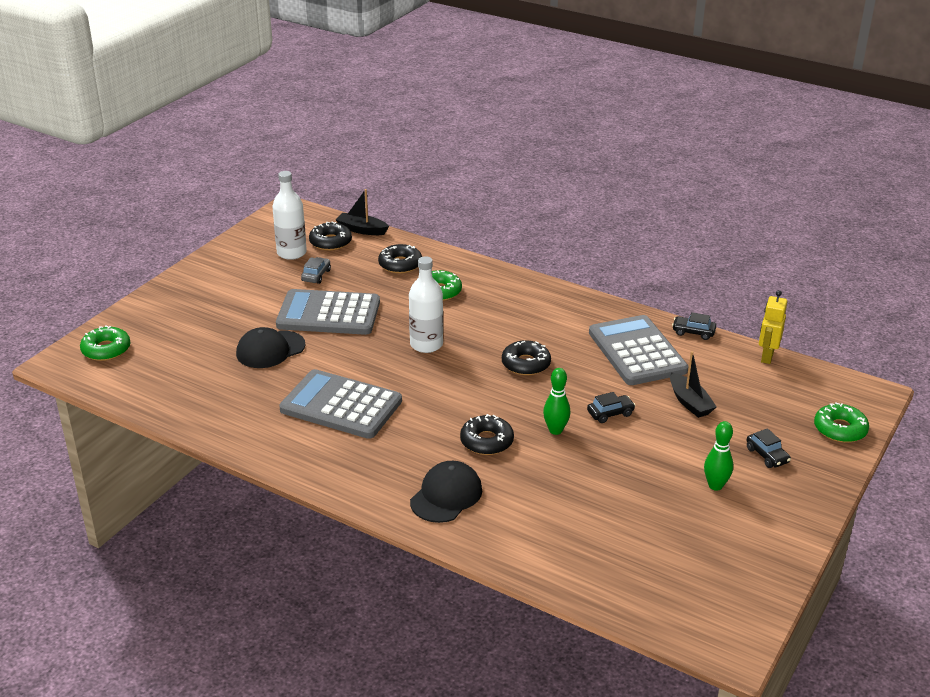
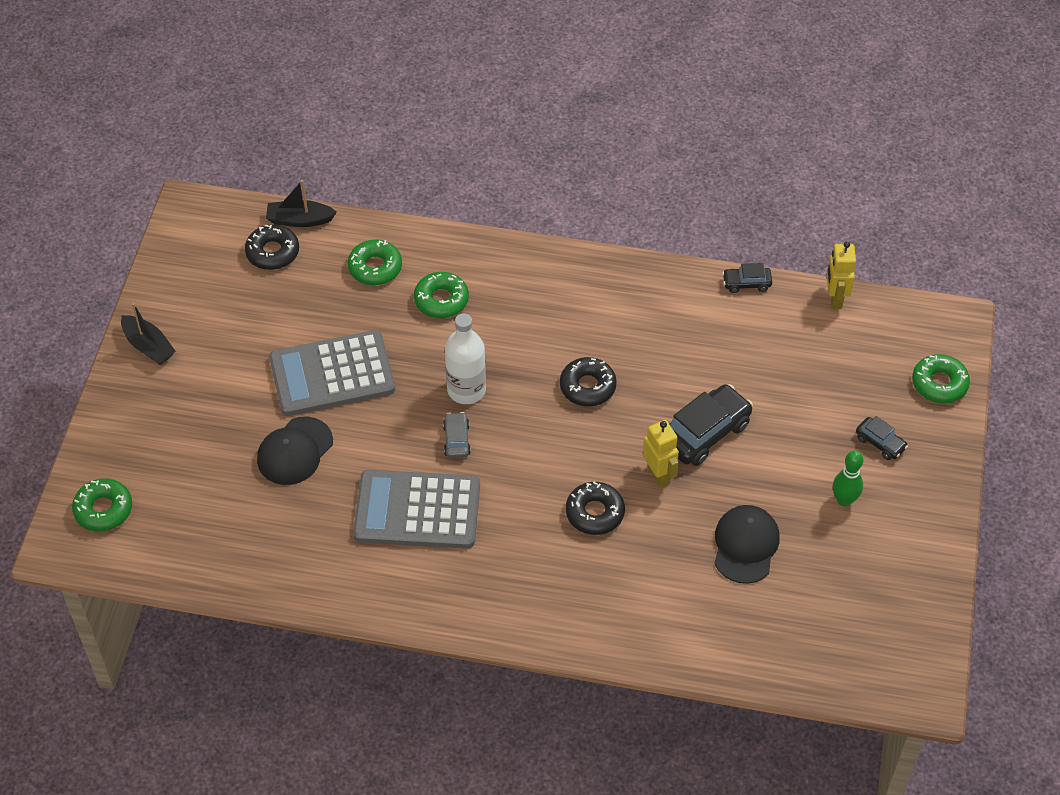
camera: 20 degrees left, 20 degrees up
(291, 253) = (235, 285): white bottle -> none
(316, 275) = (285, 315): grey car -> grey car (456, 440)
(400, 264) = (375, 267): black donut -> green donut
(446, 495) = (586, 599): black cap -> black cap (745, 545)
(555, 430) = (658, 475): green bowling pin -> yellow robot
(610, 413) = (705, 433): black car -> black car, size x1.90
(637, 351) = (698, 331): grey calculator -> none
(689, 402) = (779, 391): black boat -> black boat (148, 346)

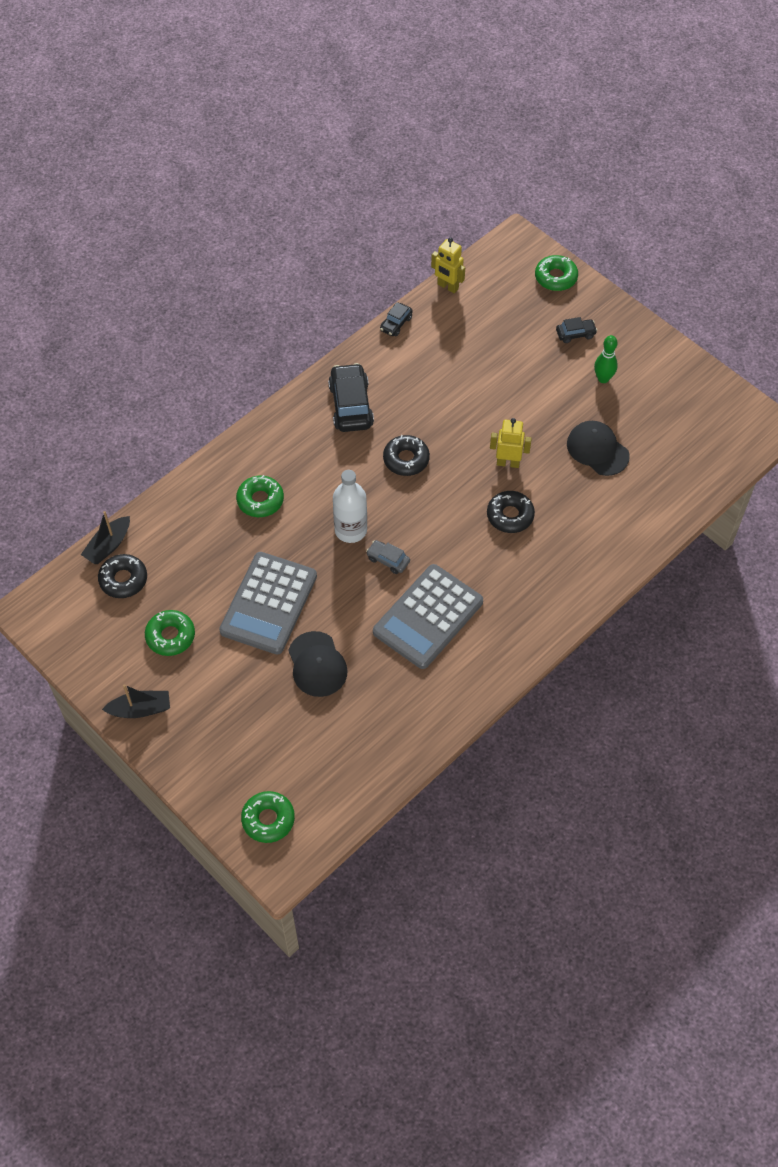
camera: 55 degrees left, 5 degrees up
(375, 267) = (195, 523): green donut -> green donut (170, 636)
(705, 433) = (495, 418): black car -> black car (350, 405)

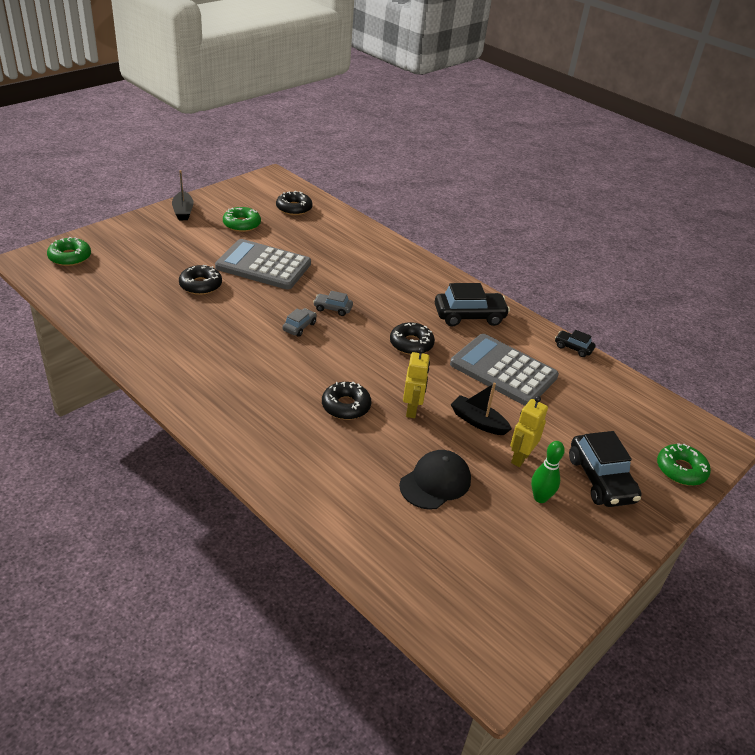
camera: 85 degrees right, 20 degrees down
(108, 545) = (324, 203): black boat -> black boat (478, 422)
(260, 500) = (364, 266): green donut -> none
(317, 664) = (200, 285): black cap -> black donut
(350, 530) = (332, 309): white bottle -> grey car
(428, 617) = (235, 345): grey calculator -> grey calculator (503, 370)
(447, 287) = (633, 385): yellow robot -> yellow robot (520, 458)
(575, 334) = (601, 479): black car -> black car, size x1.90

